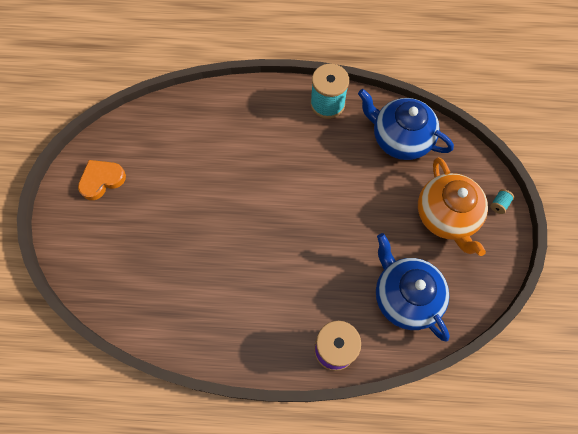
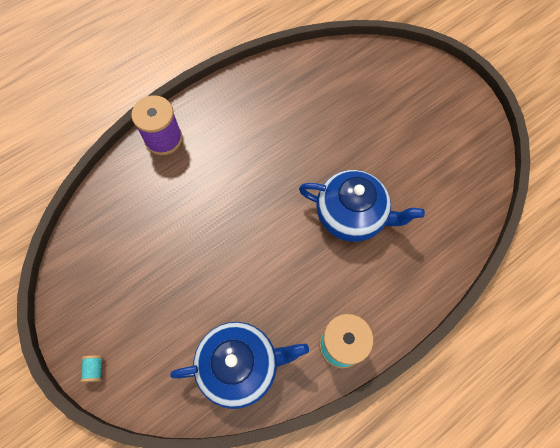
camera: 140 degrees right, 0 degrees up
(102, 180) = (451, 121): orange heart -> none
(405, 296) = (133, 216): blue teapot -> blue teapot (352, 215)
(446, 216) = (140, 315): orange teapot -> none

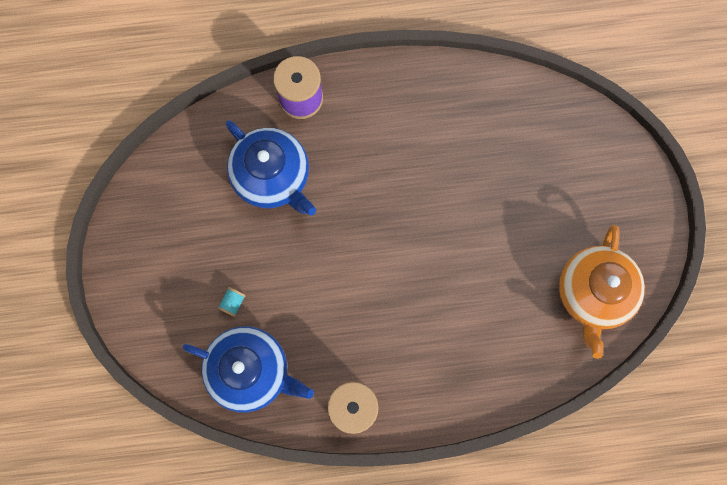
camera: 30 degrees right, 10 degrees up
(95, 369) = (121, 299): turquoise spool -> turquoise spool (233, 303)
(352, 215) = (443, 288): blue teapot -> blue teapot (272, 176)
(459, 160) = (593, 293): none -> orange teapot

